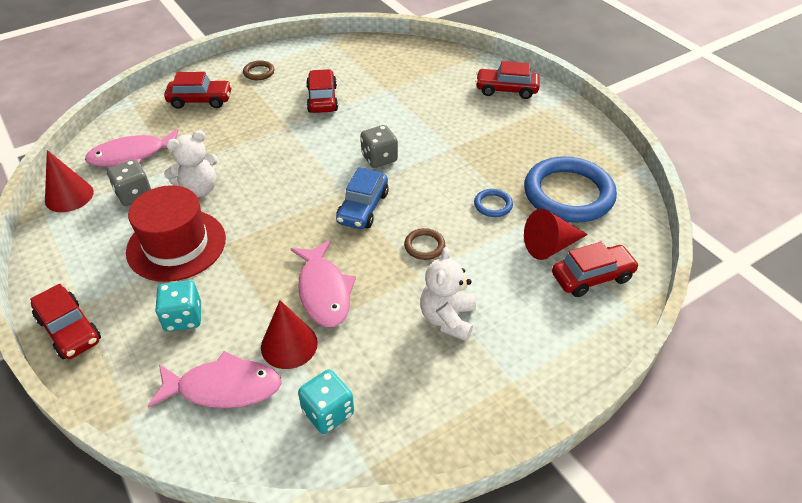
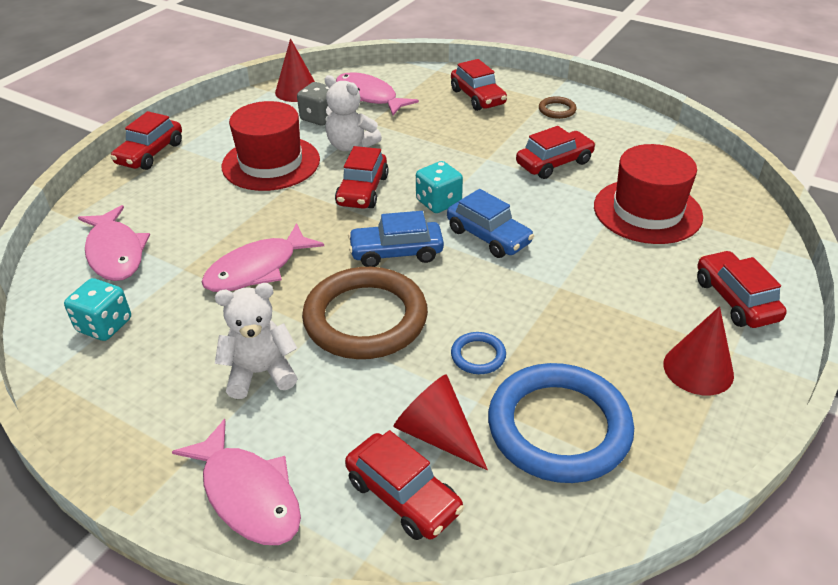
camera: 65 degrees right, 5 degrees down
(183, 318) = (186, 201): turquoise dice -> turquoise dice (438, 202)
(270, 202) = (362, 190): none -> red car
(289, 345) = (178, 272): red cone -> red cone (698, 369)
(379, 158) = (488, 236): grey dice -> blue car
(406, 84) = (647, 211): none -> red hat
(424, 246) = (365, 318): brown ring -> brown ring, size x2.38
(560, 353) = (248, 494): none -> pink fish

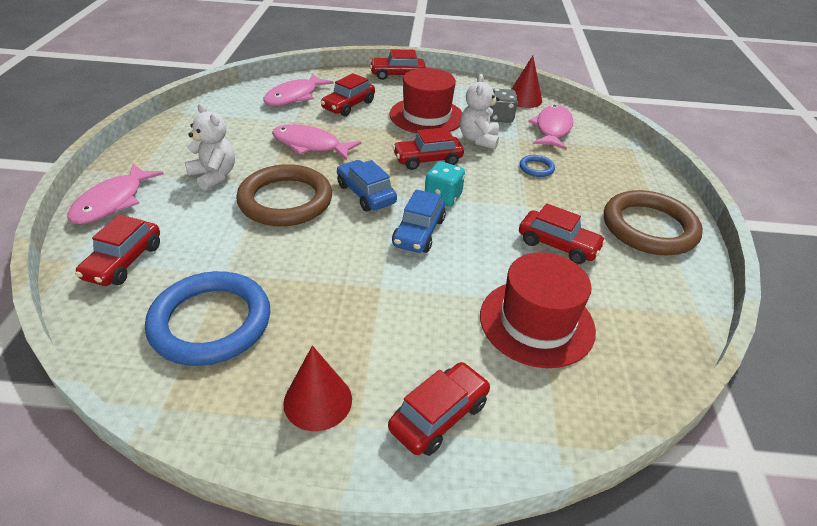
camera: 60 degrees right, 0 degrees up
(104, 325) = (230, 114): turquoise dice -> none
(437, 434) = (183, 262): red cone -> none
(477, 97) = (615, 178): red car -> red car (348, 105)
(478, 355) = (272, 261): blue ring -> blue ring (536, 168)
(557, 110) = (649, 227): brown ring -> brown ring, size x2.38

